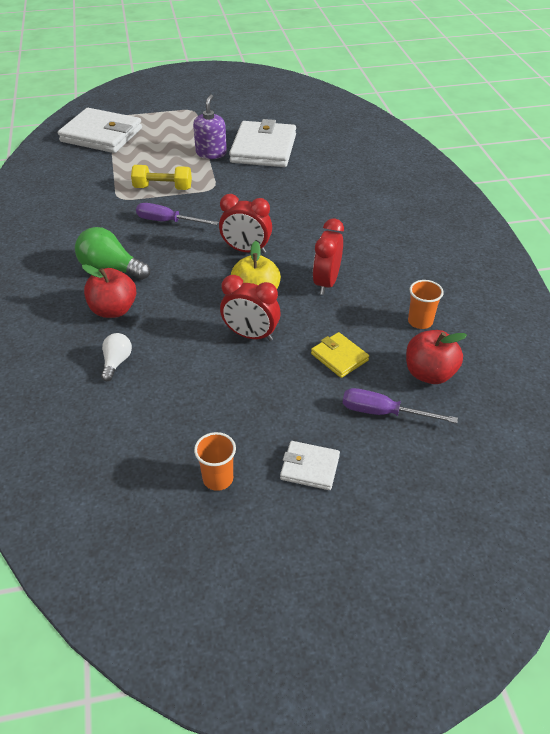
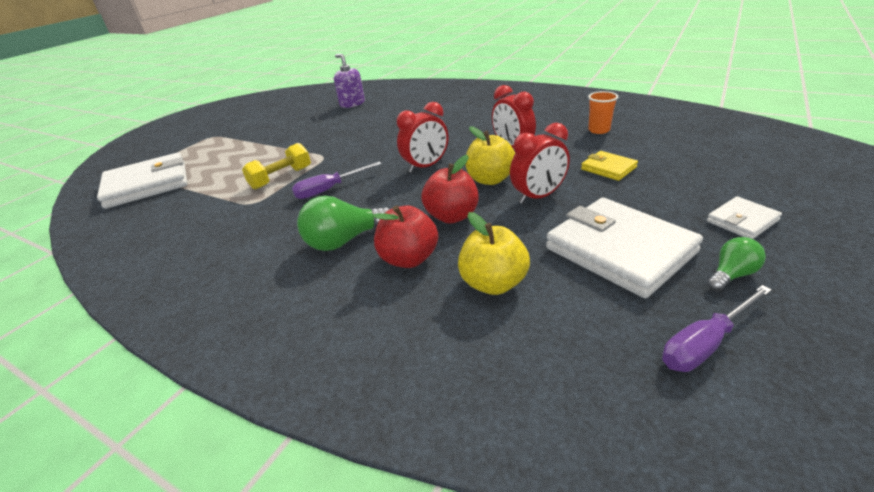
camera: 45 degrees left, 10 degrees down
(116, 362) = (493, 283): white light bulb -> yellow apple
(211, 153) = (280, 145): purple soap dispenser -> purple soap dispenser (352, 104)
(218, 479) = (731, 275): orange cup -> green light bulb
(263, 148) = (317, 125): white wallet -> white wallet (619, 250)
(339, 357) = (608, 168): yellow wallet -> yellow wallet turned 45 degrees clockwise
(383, 412) = (692, 171): purple screwdriver -> purple screwdriver (705, 343)
(429, 373) = (660, 143): red apple -> red apple (452, 216)

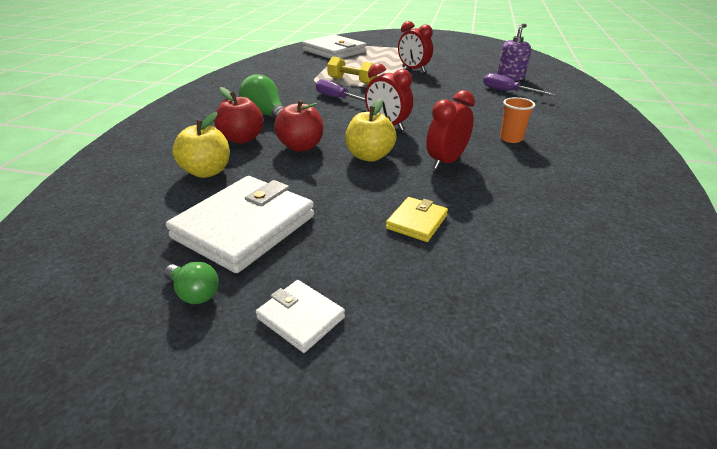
camera: 70 degrees right, 0 degrees up
(538, 196) = (340, 182): red clock -> red clock (413, 69)
(599, 130) = (532, 215): orange cup -> orange cup (511, 138)
(705, 343) = (108, 265): purple screwdriver -> purple screwdriver (508, 92)

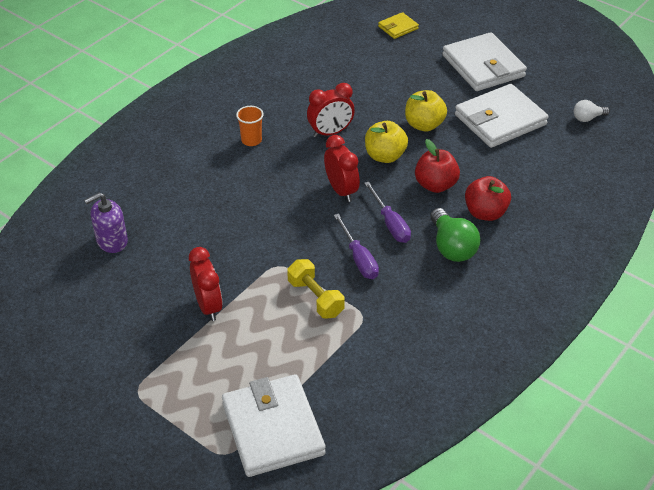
camera: 155 degrees left, 10 degrees up
(94, 268) = (587, 118): none -> white light bulb
(194, 293) = (532, 90): green light bulb -> none
(207, 171) = (521, 177): yellow apple -> yellow apple (424, 125)
(300, 318) = (483, 66): white wallet -> white wallet, size x2.06
(416, 222) = (394, 93): yellow wallet -> yellow wallet (398, 27)
(508, 92) = (159, 210): purple screwdriver -> purple screwdriver (390, 224)

